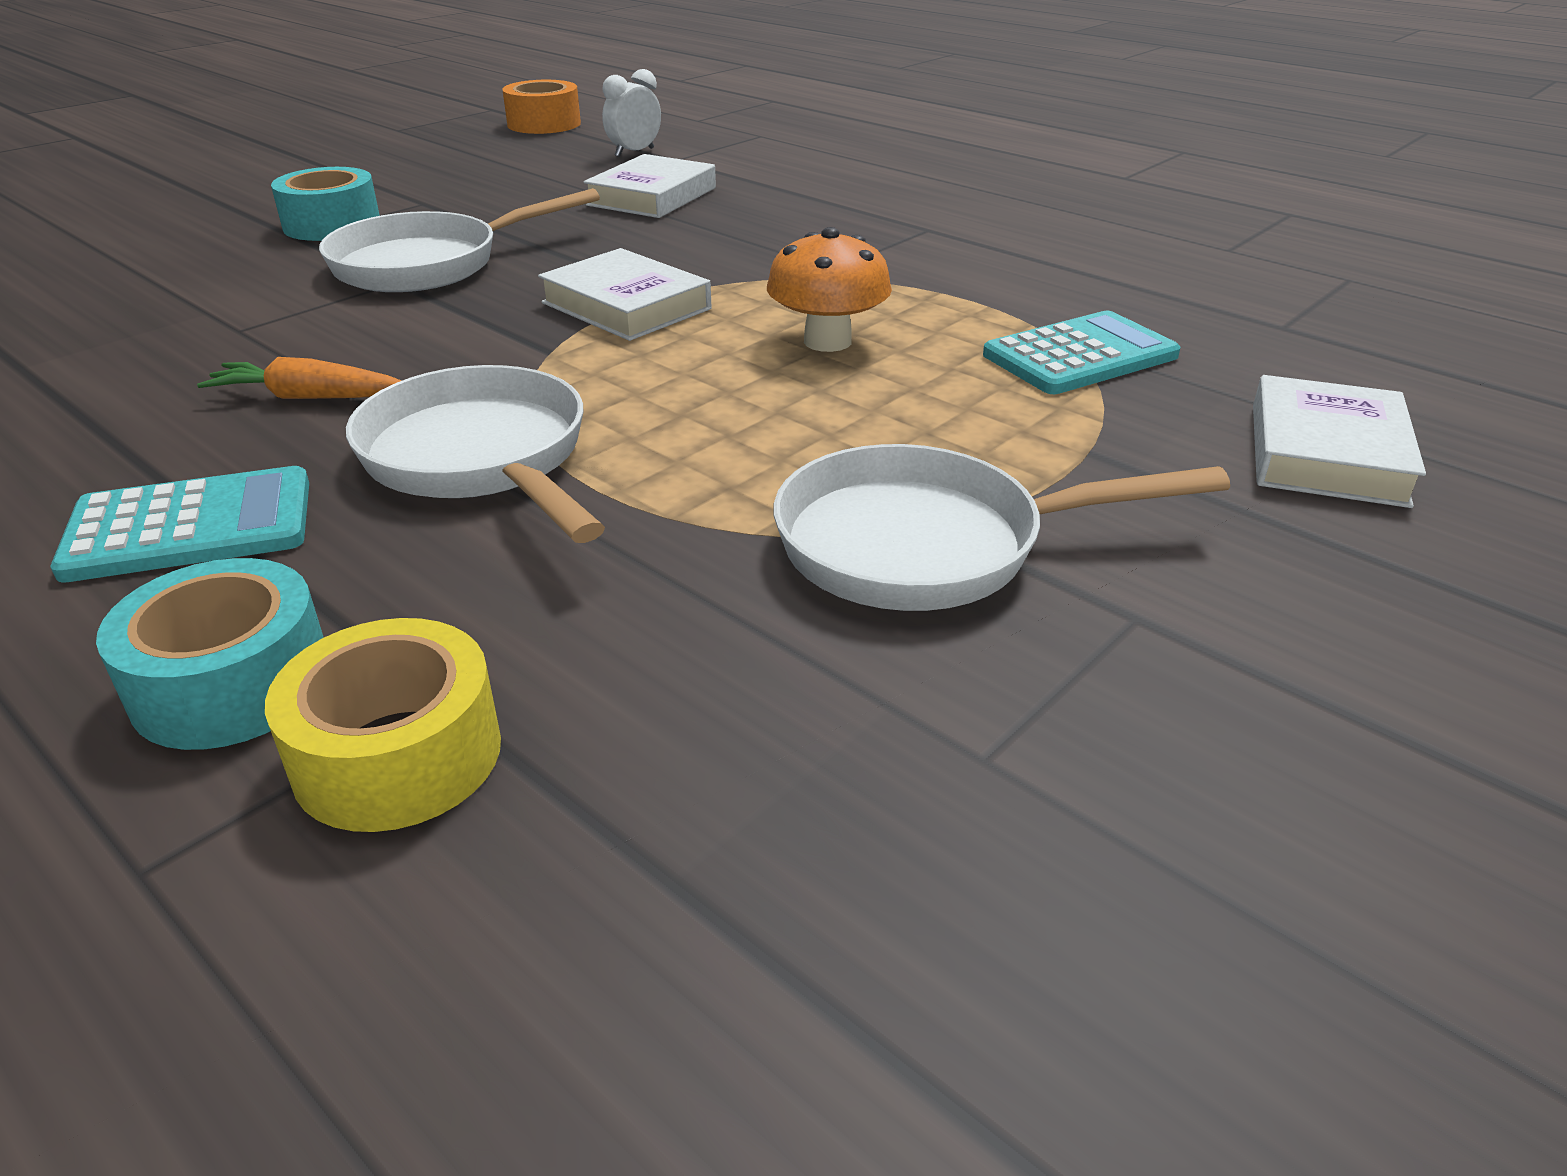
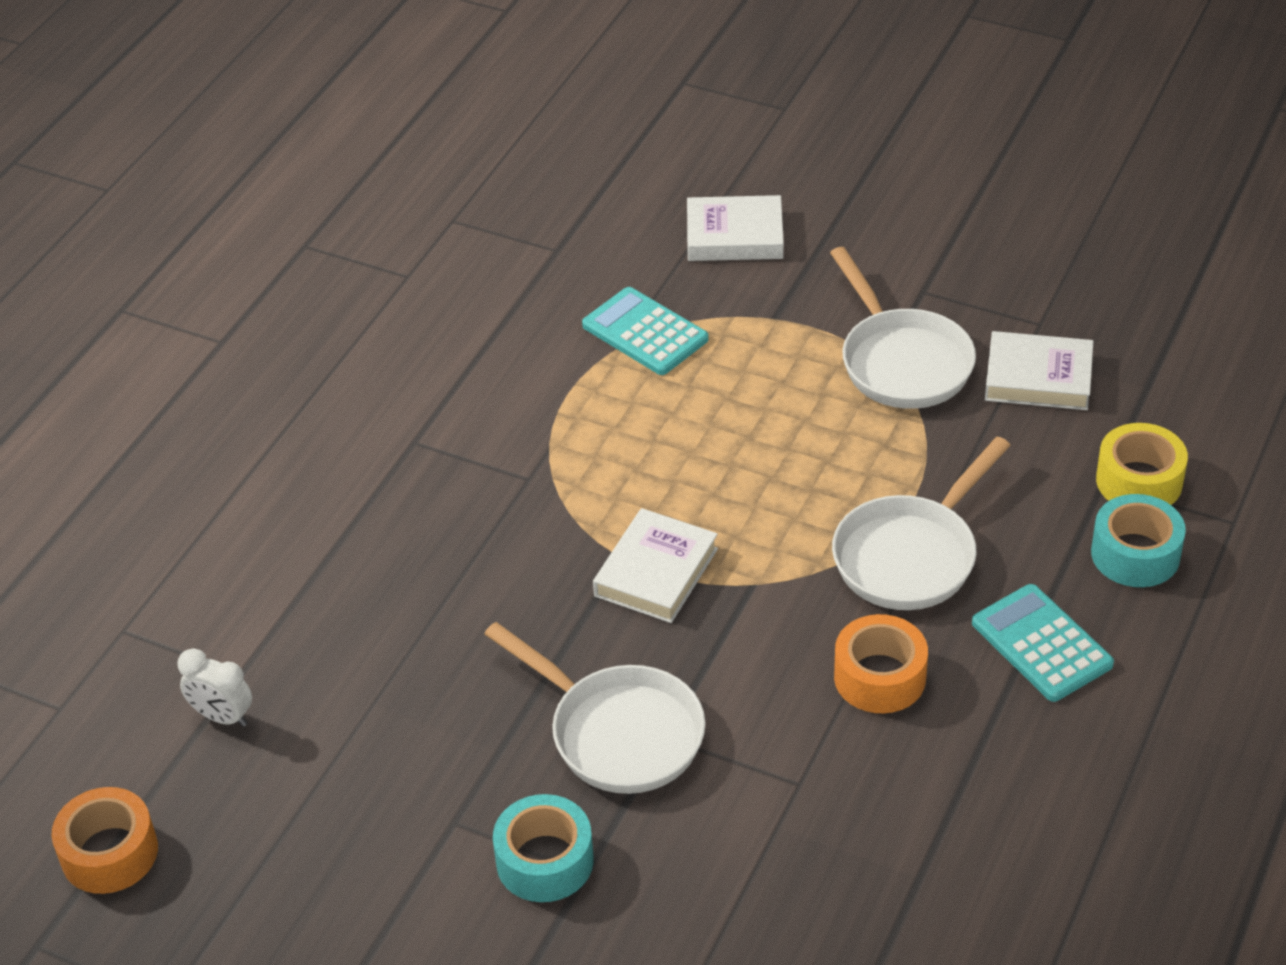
camera: 105 degrees left, 10 degrees up
(309, 397) = (880, 677): orange carrot -> orange tape
(652, 196) = (379, 648): white book -> white book (1038, 378)
(827, 341) = (674, 450): orange mushroom -> none

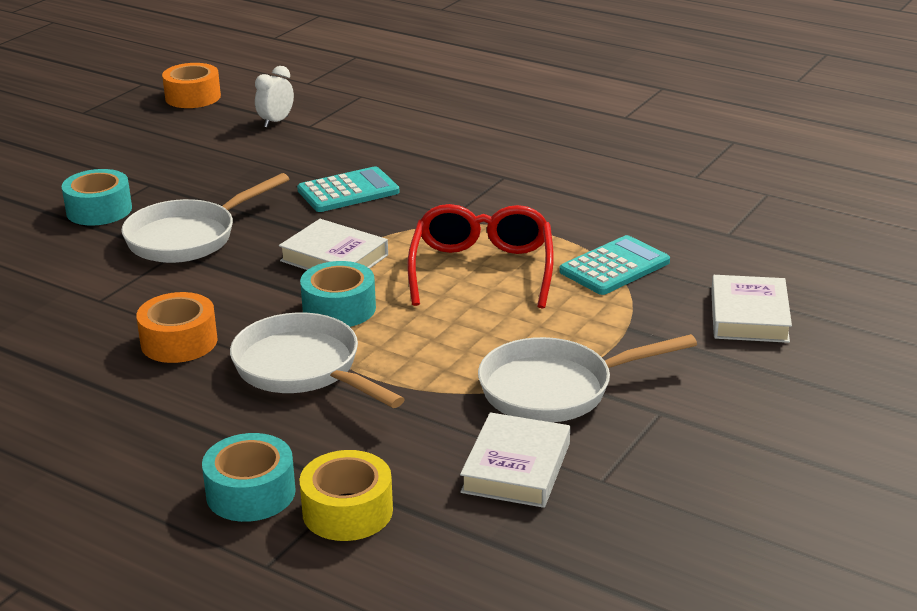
camera: 95 degrees right, 15 degrees down
(666, 437) = (482, 269): none -> red glasses
(777, 547) = (339, 308): none -> turquoise tape
(1041, 644) = (170, 423): turquoise calculator -> turquoise calculator (348, 191)

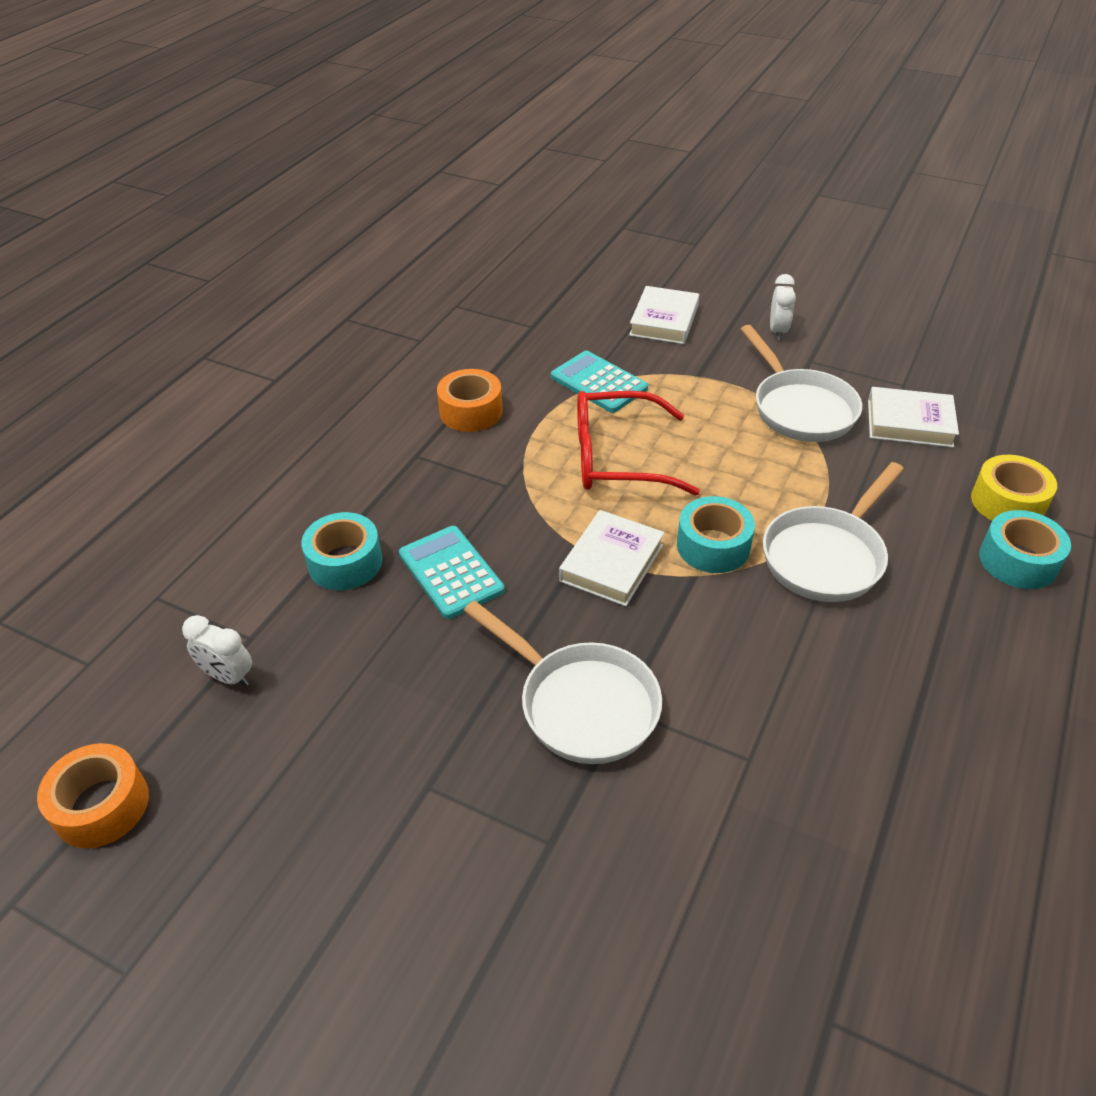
camera: 95 degrees left, 15 degrees up
(99, 210) = (511, 830): turquoise tape -> turquoise tape (345, 562)
(179, 342) = (813, 660): orange tape -> orange tape (471, 411)
(732, 397) = (778, 331): none -> white clock
(749, 316) = (664, 321): white book -> white book turned 75 degrees counterclockwise

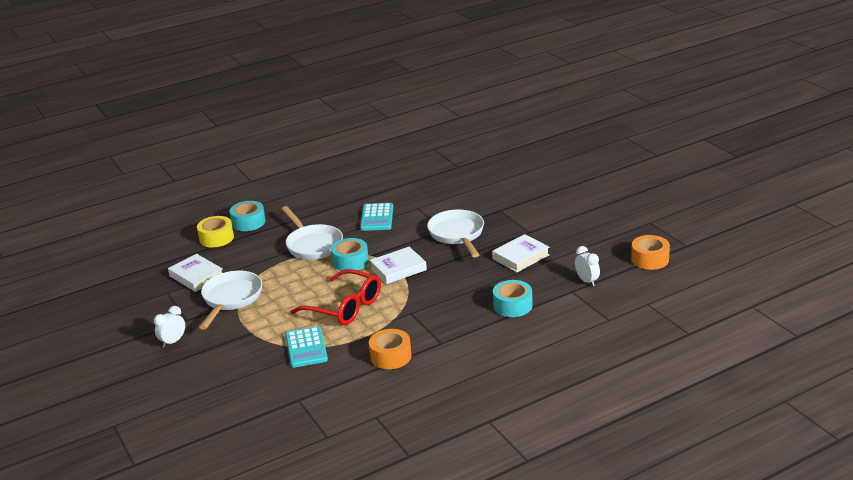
camera: 145 degrees left, 15 degrees down
(450, 572) = (468, 287): turquoise calculator -> turquoise calculator (377, 217)
(664, 321) = (220, 372): white book -> white book (520, 257)
(826, 556) = (312, 245): white pan -> white pan turned 75 degrees clockwise

